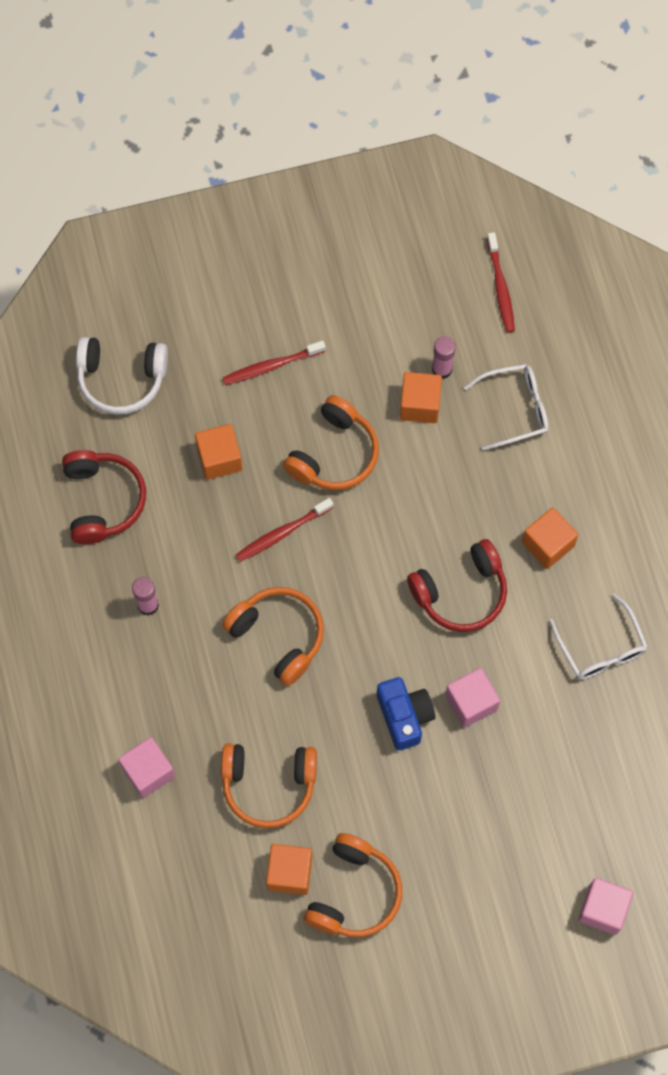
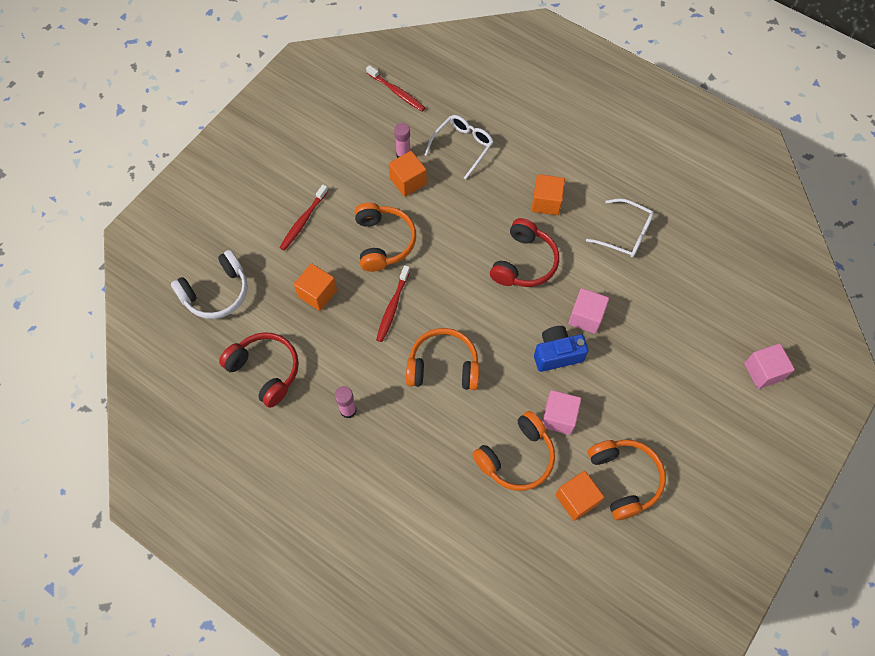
camera: 40 degrees left, 5 degrees down
(148, 772) = (437, 510): pink cube -> pink cube (558, 417)
(404, 716) = (557, 354): blue camera -> blue camera turned 45 degrees counterclockwise

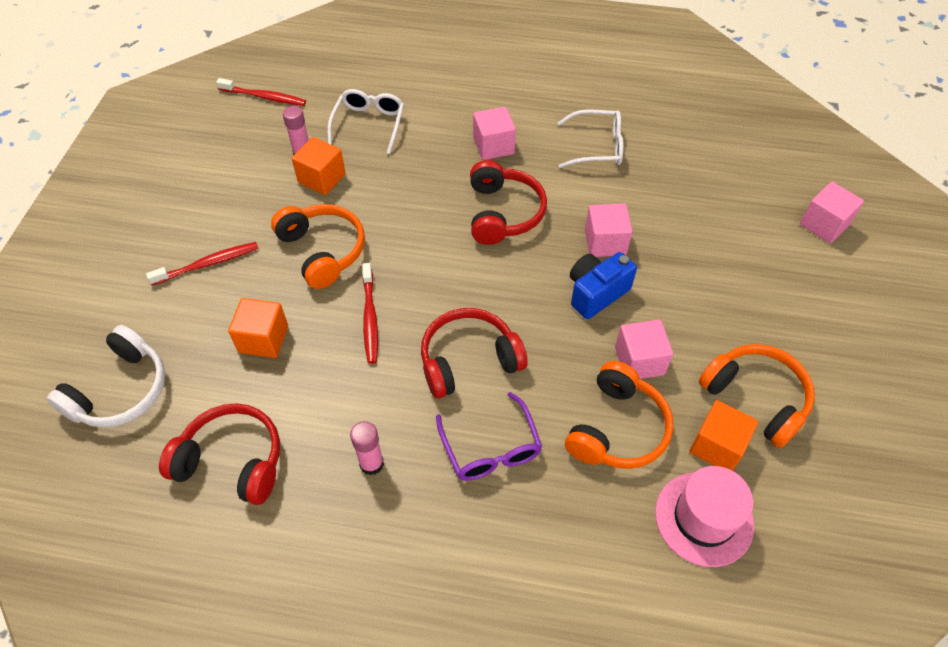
camera: 25 degrees left, 10 degrees down
(303, 221) = (207, 264): red toothbrush -> red toothbrush turned 120 degrees counterclockwise
(427, 434) = (491, 448): none -> purple glasses
(443, 366) = (469, 360): orange headphones -> red headphones
(539, 541) = (703, 518): none -> pink hat
(546, 202) = (493, 146): orange cube -> pink cube

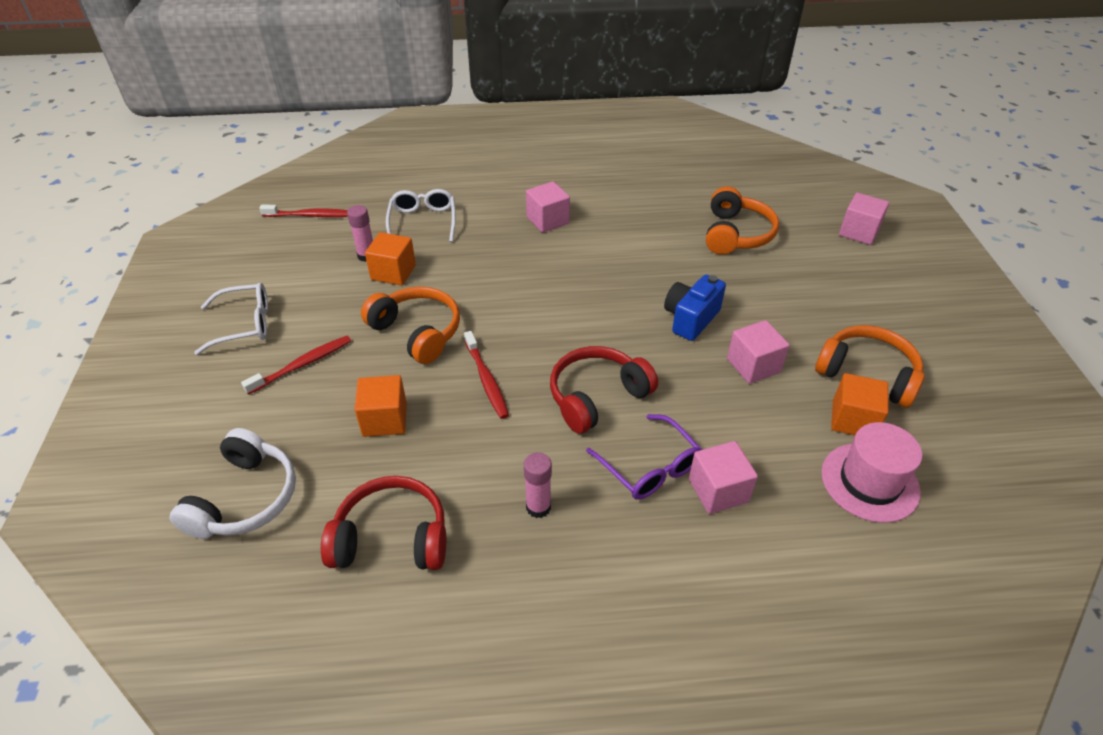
camera: 15 degrees left, 10 degrees down
(503, 213) = (578, 271): red headphones -> none
(597, 147) = (641, 206): white glasses -> white glasses (245, 324)
(605, 242) = (680, 278): pink cube -> pink cube (718, 490)
(617, 428) = (759, 425): orange headphones -> orange headphones (736, 234)

